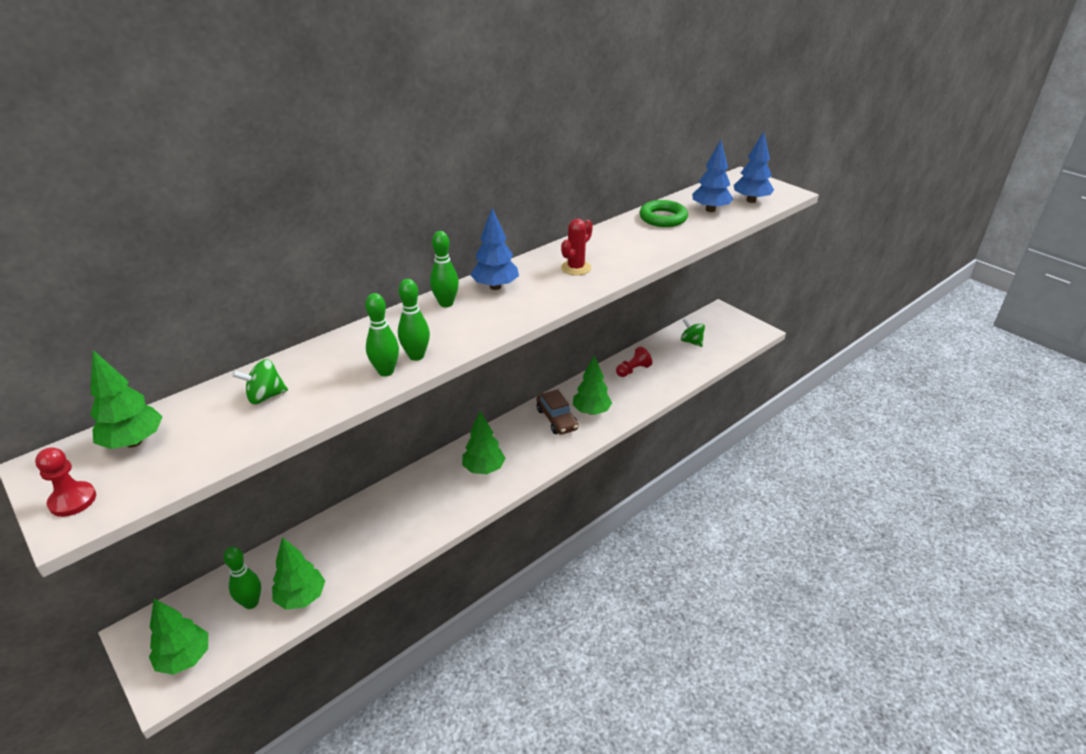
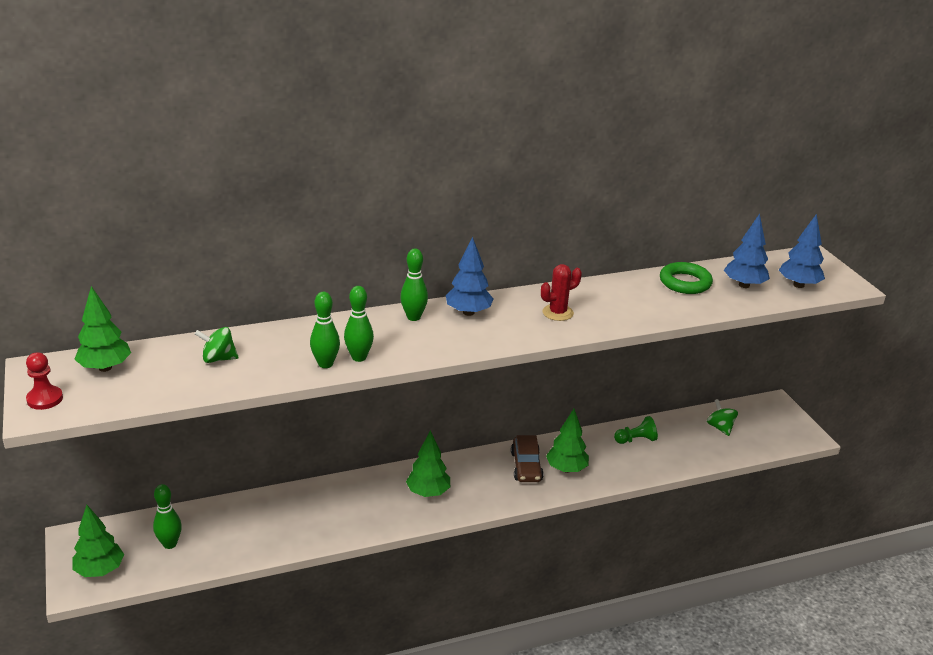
camera: 20 degrees right, 5 degrees down
(301, 597) = (212, 553): green tree -> none
(633, 370) = (636, 440): red pawn -> green pawn

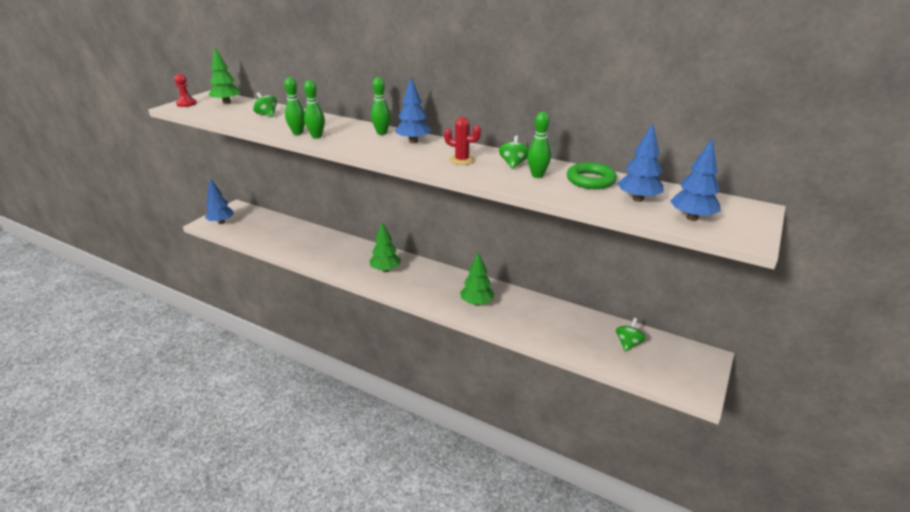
camera: 50 degrees right, 0 degrees up
(100, 570) = (221, 222): green tree -> blue tree
(170, 544) = (257, 227): green bowling pin -> green bowling pin (537, 175)
(526, 466) = (456, 288): brown car -> none
(603, 295) = (513, 164): none -> green spinning top
(636, 440) = (550, 315): green pawn -> none

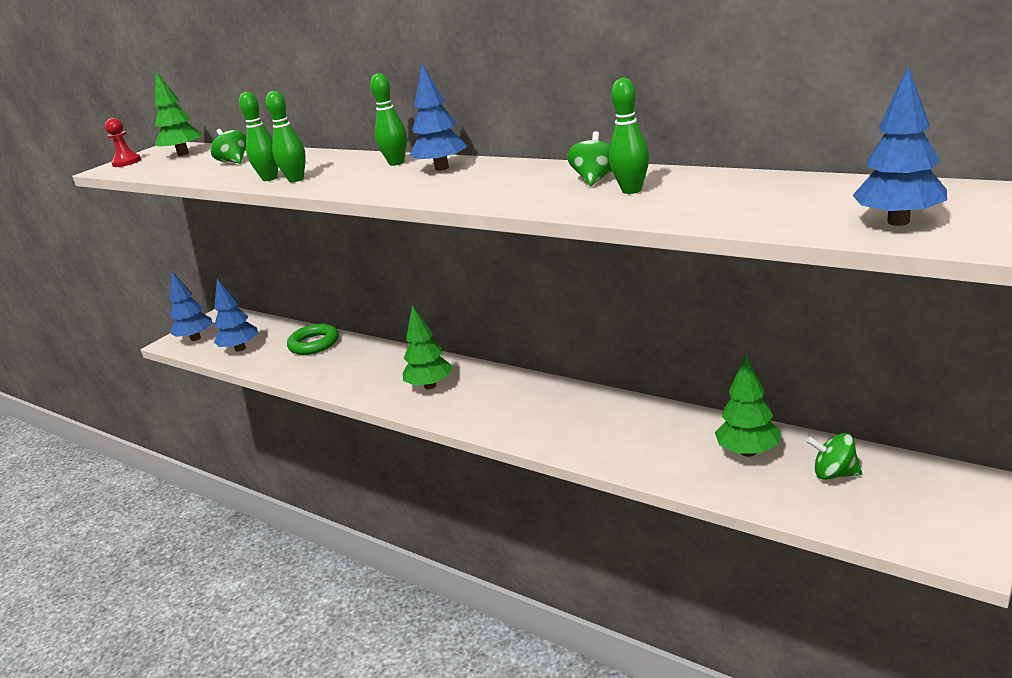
camera: 10 degrees right, 5 degrees down
(462, 160) = (511, 184): red cactus -> none
(477, 303) = (572, 425): green tree -> green tree (748, 452)
(590, 180) = (722, 187): green ring -> green ring (314, 344)
(628, 344) = (834, 474): green spinning top -> green spinning top turned 105 degrees counterclockwise
(638, 199) = (802, 204): blue tree -> blue tree (240, 348)

